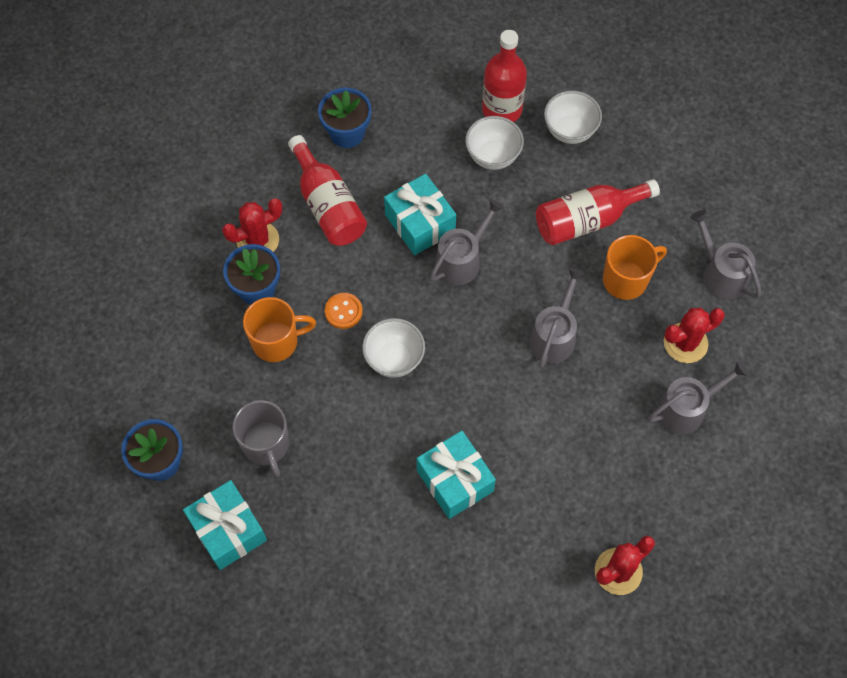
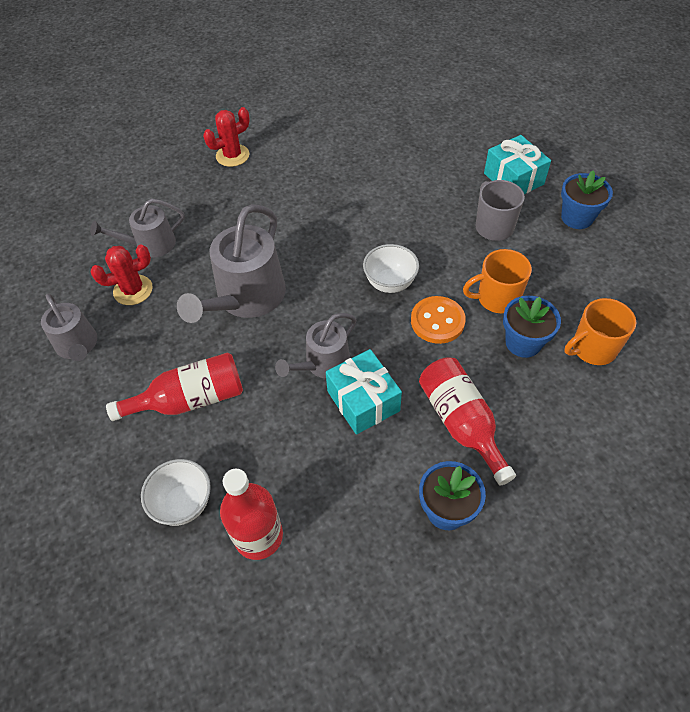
camera: 175 degrees left, 10 degrees down
(257, 240) = (531, 388): red cactus -> none
(343, 311) = (437, 321): orange button -> orange button, size x1.53
(455, 480) = (343, 204): turquoise gift -> none
(493, 156) = (277, 474): white bowl -> none
(554, 336) = (246, 298): grey watering can -> grey watering can, size x1.67
(626, 279) = (168, 342): orange mug -> orange mug (592, 349)

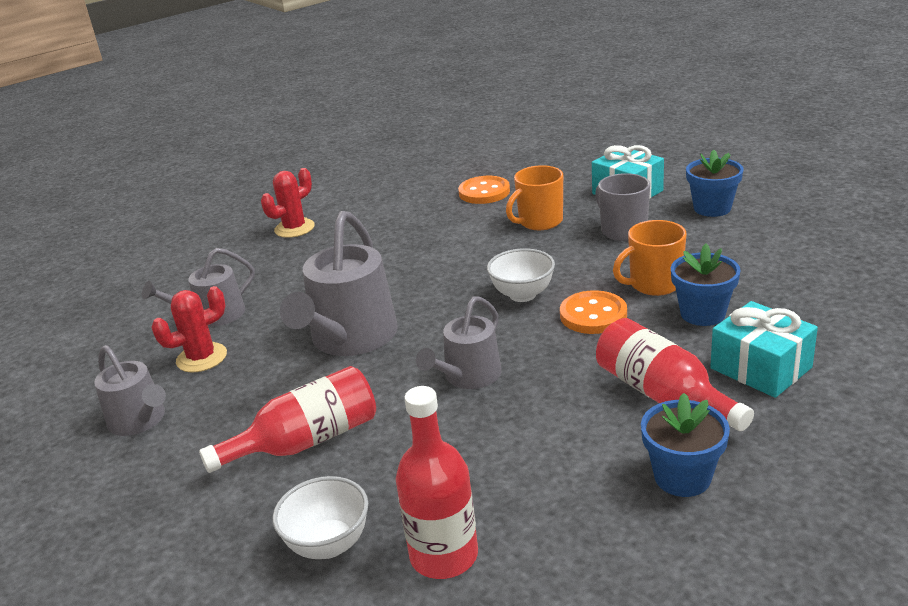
camera: 10 degrees left, 25 degrees down
(363, 401) = (532, 399): turquoise gift -> turquoise gift (760, 368)
(395, 148) = (484, 192): none -> orange button
(592, 349) = (785, 304): orange mug -> orange mug (539, 222)

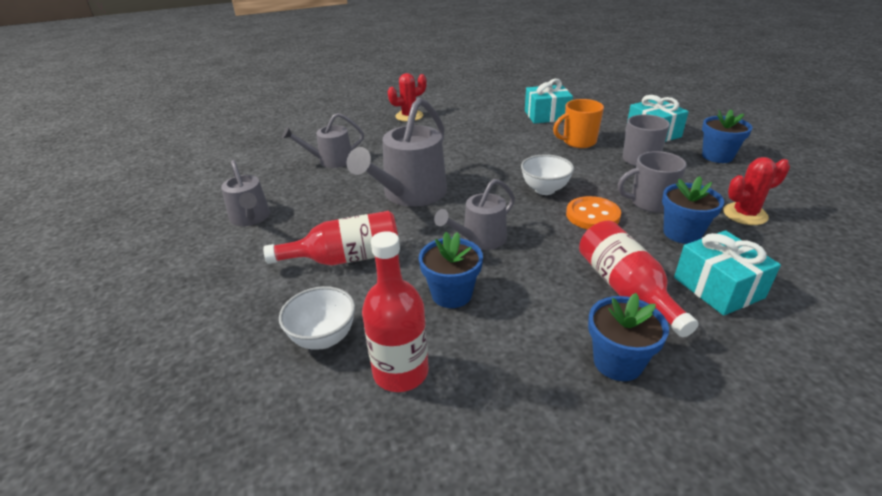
camera: 15 degrees right, 5 degrees up
(201, 358) = (309, 186): red cactus -> red cactus (745, 214)
(463, 451) = (451, 294): none -> blue flower pot
(484, 192) = (546, 115): orange button -> turquoise gift
(654, 284) = (649, 203): orange mug -> grey mug

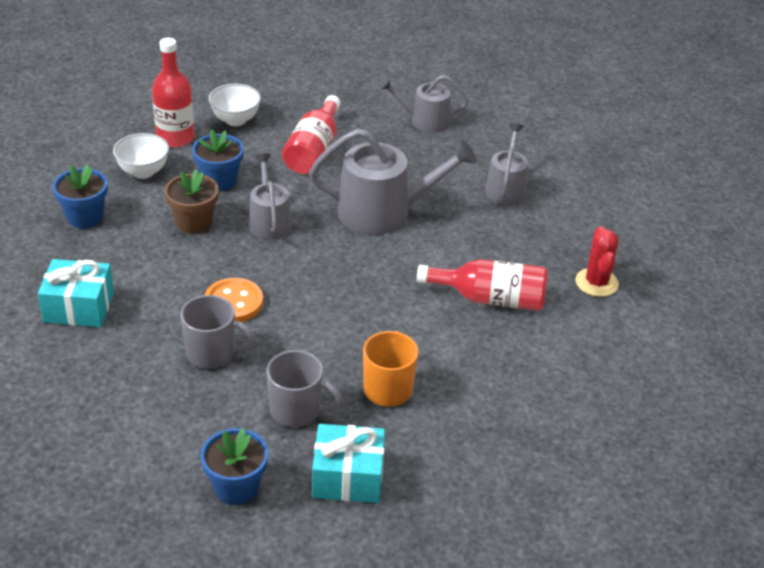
camera: 115 degrees right, 5 degrees up
(410, 194) = (383, 212): grey watering can -> grey watering can turned 120 degrees clockwise
(531, 279) = (193, 222): none -> brown flower pot
(544, 190) = (307, 298): white bowl -> white bowl (143, 172)
(546, 115) = (496, 409): turquoise gift -> none
(625, 289) = (132, 260): red bottle -> red bottle (490, 299)
(649, 203) = (212, 353): grey mug -> grey mug turned 75 degrees clockwise
(682, 233) = (151, 339): blue flower pot -> none
(745, 214) = (126, 404): red cactus -> none

